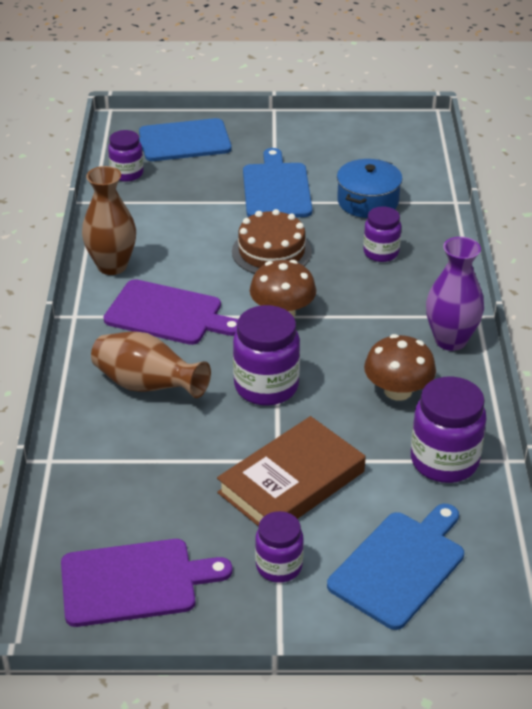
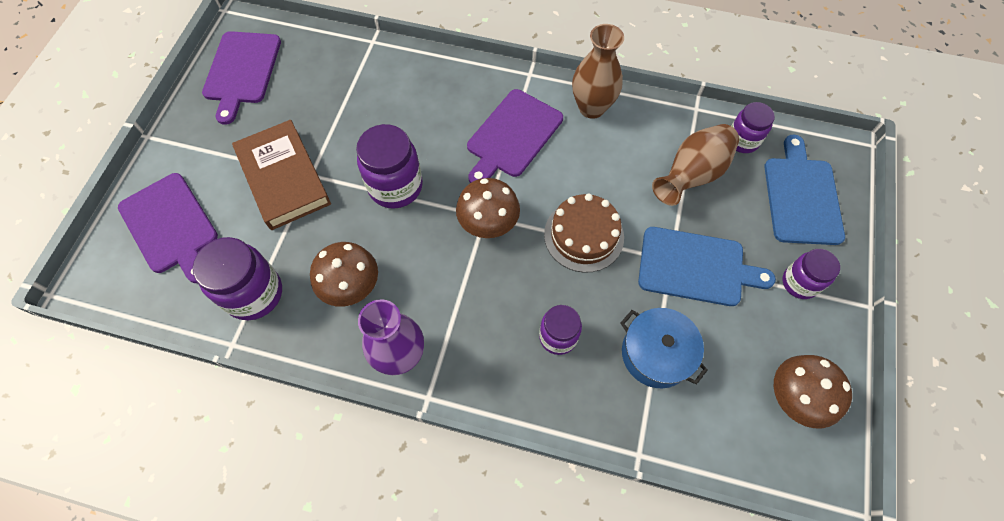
camera: 105 degrees right, 25 degrees up
(147, 386) = (427, 107): brown vase -> brown vase (692, 175)
(279, 566) = (211, 151): purple jar -> purple jar (799, 283)
(367, 138) = (796, 397): none -> brown mushroom
(399, 566) = (170, 226): blue cutting board -> purple cutting board

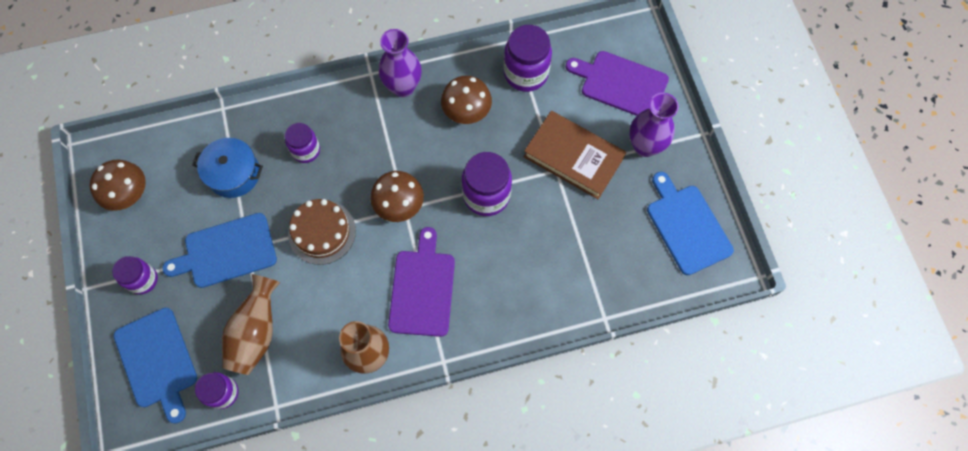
camera: 150 degrees right, 5 degrees up
(209, 153) = (645, 146): none -> purple vase
(242, 71) = (687, 226): purple cutting board -> blue cutting board

